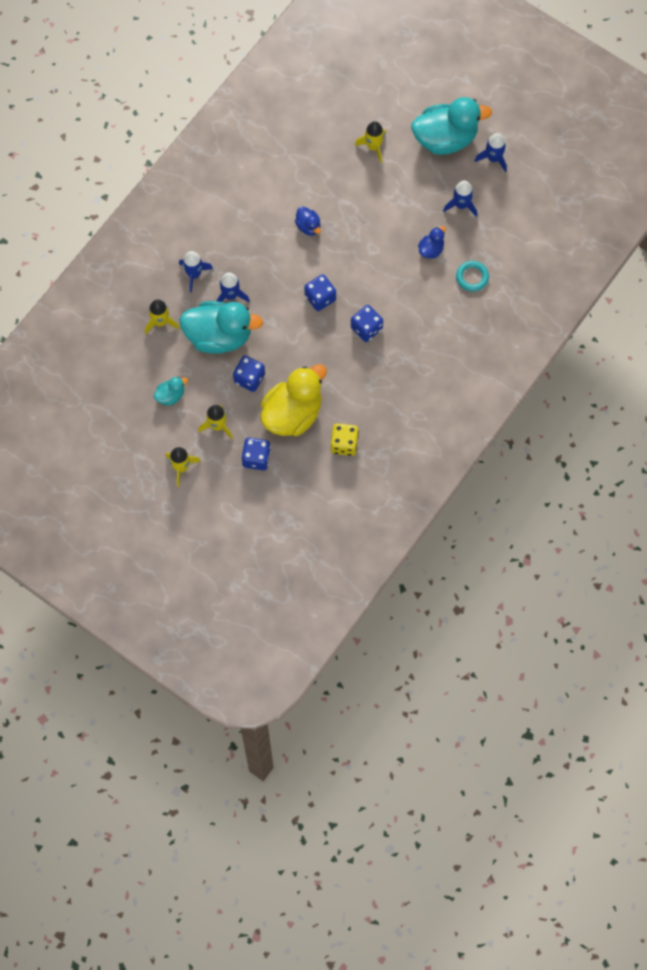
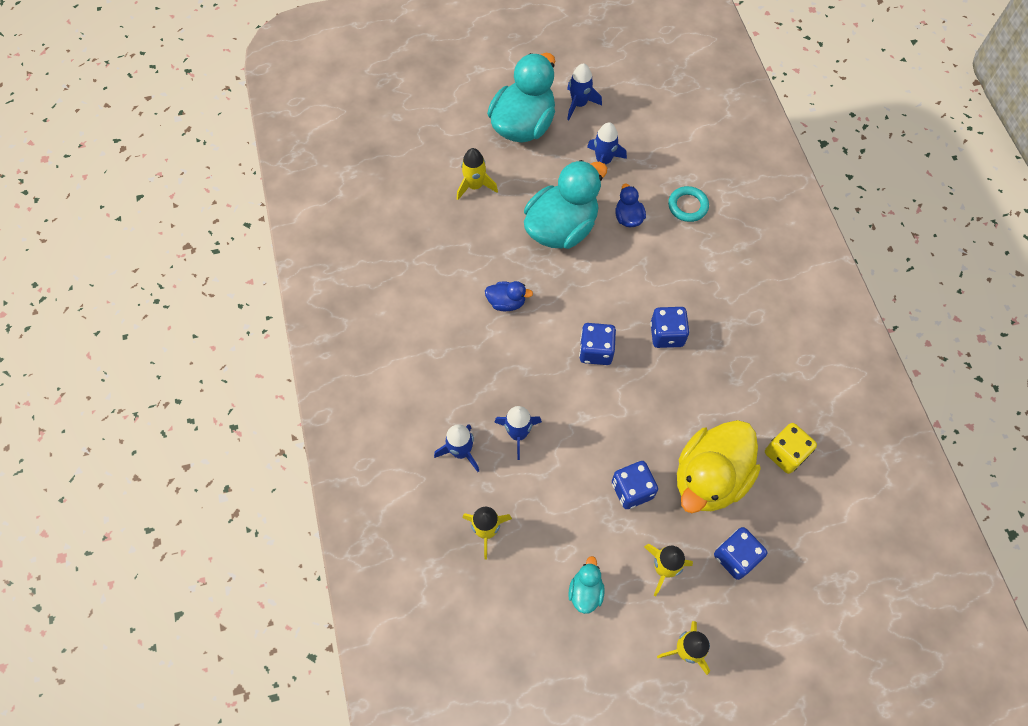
camera: 50 degrees left, 5 degrees down
(219, 336) = (556, 482): turquoise duck -> turquoise duck (561, 228)
(292, 414) = (709, 478): yellow duck -> yellow duck turned 135 degrees counterclockwise

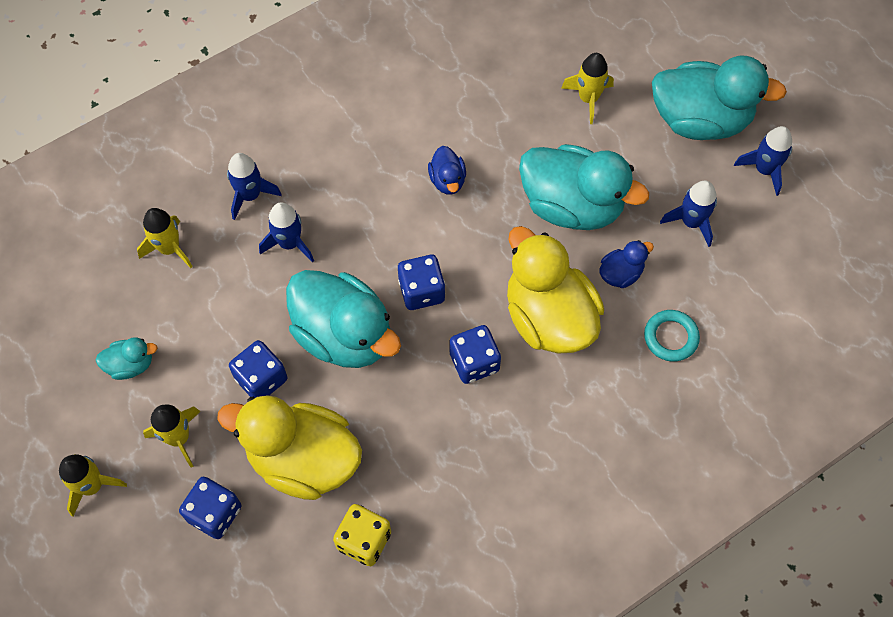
camera: 70 degrees right, 0 degrees up
(614, 417) = (344, 335): none -> turquoise duck
(647, 274) = (548, 317): none -> yellow duck

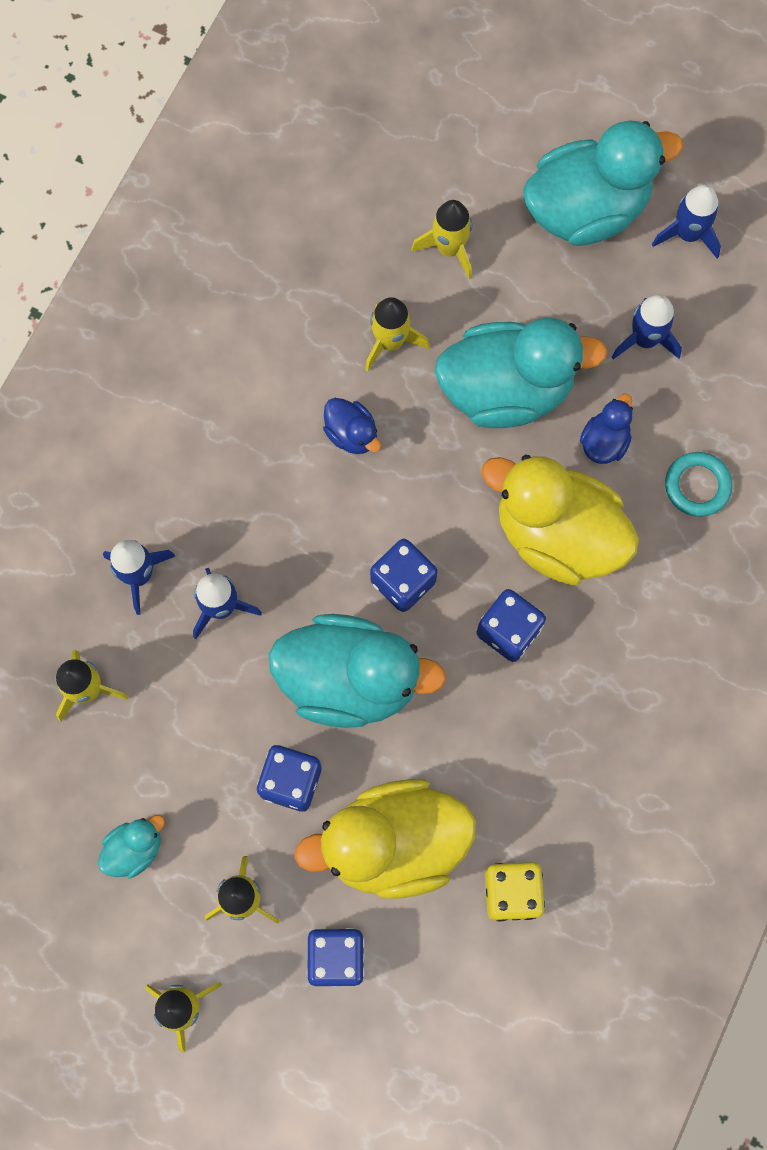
camera: 30 degrees left, 10 degrees up
(511, 136) = (390, 342): none -> yellow rocket

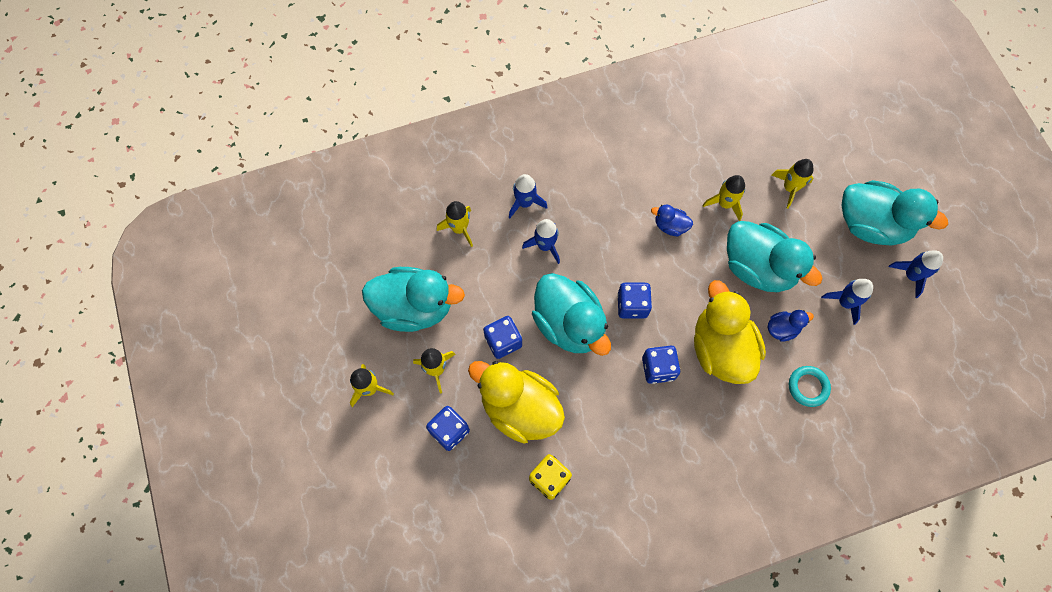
camera: 45 degrees right, 5 degrees down
(134, 849) = (414, 307): turquoise duck -> turquoise duck, size x2.21
(352, 434) = (670, 226): blue duck -> blue duck turned 105 degrees clockwise

